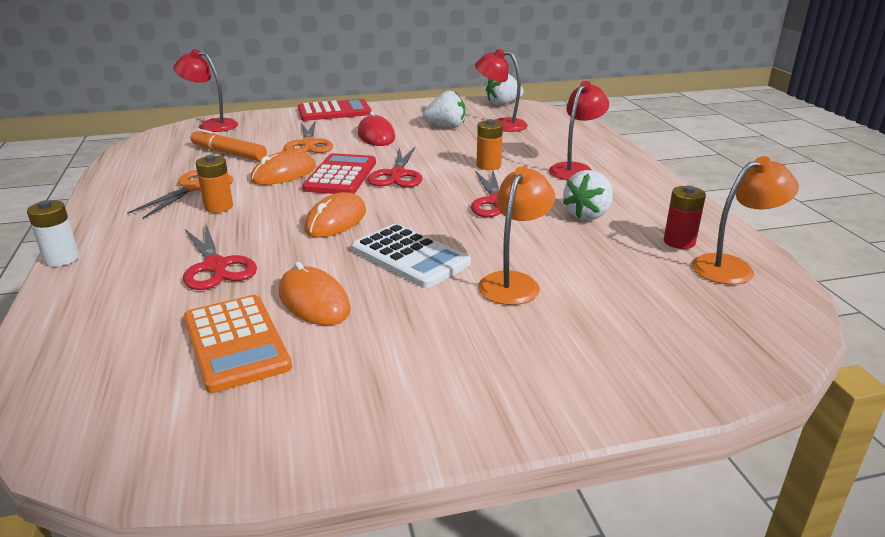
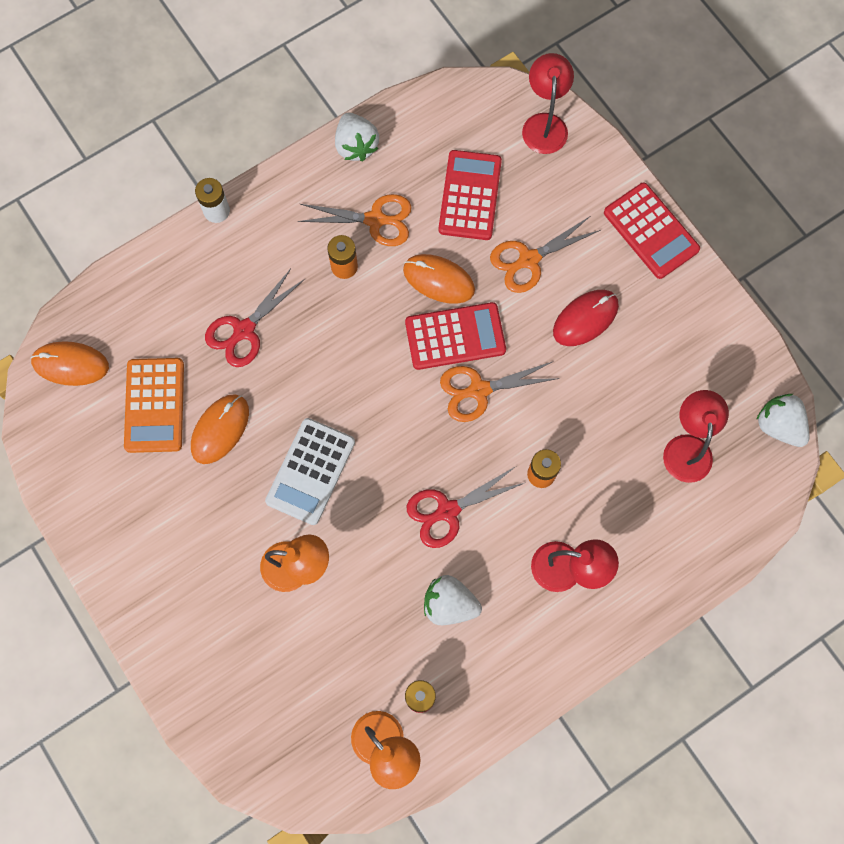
camera: 70 degrees right, 45 degrees up
(229, 153) = (470, 195): orange marker -> red calculator
(236, 343) = (154, 405): orange calculator -> orange calculator turned 45 degrees counterclockwise
(336, 220) = (354, 381): orange mouse -> orange mouse (70, 364)
(397, 175) = (478, 390): red scissors -> orange scissors
(446, 127) = (651, 385): white strawberry -> white strawberry (356, 146)

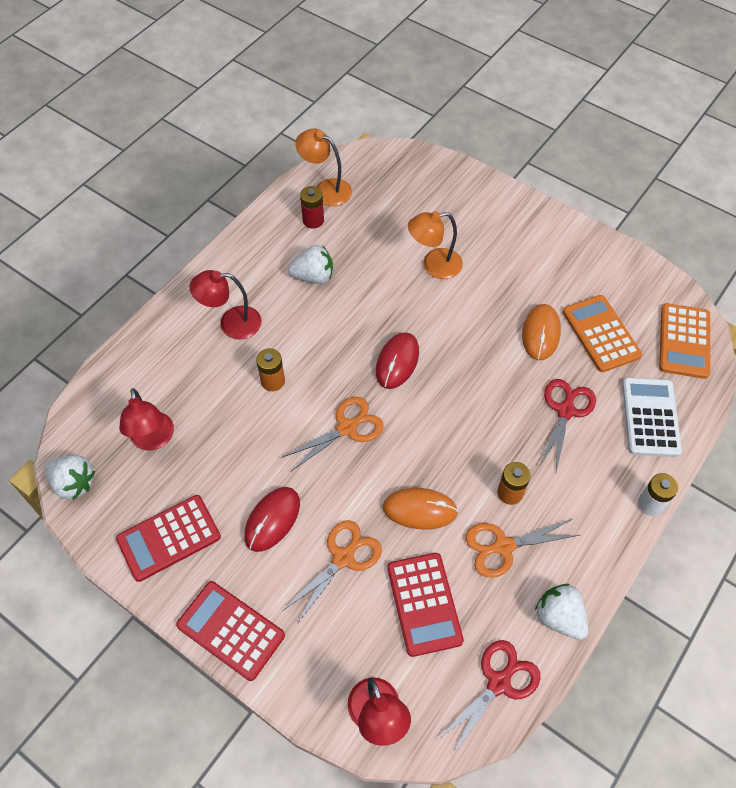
camera: 160 degrees right, 15 degrees down
(70, 364) = (684, 341): orange mouse -> orange calculator
(310, 471) = (456, 327): white calculator -> white calculator (650, 417)
(395, 450) = (397, 362): none -> red mouse
(447, 511) = (338, 333): red scissors -> red scissors (499, 682)
(455, 336) = (384, 465): red calculator -> red calculator (169, 538)

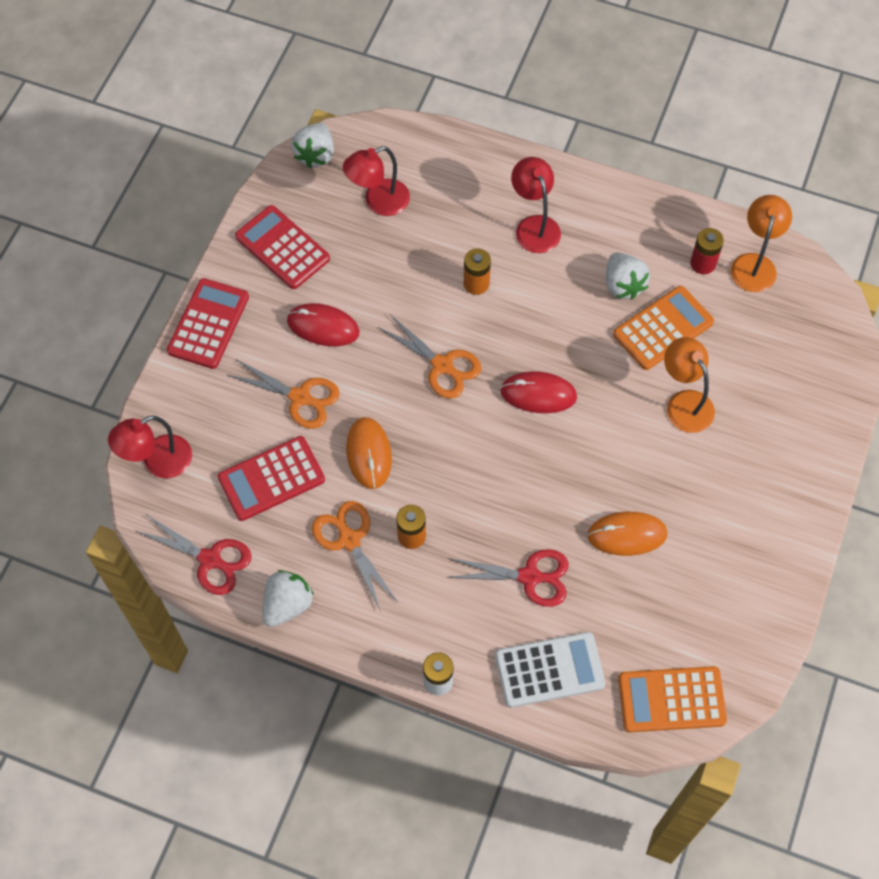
camera: 75 degrees right, 5 degrees up
(601, 334) = (649, 601): orange calculator -> orange calculator (663, 328)

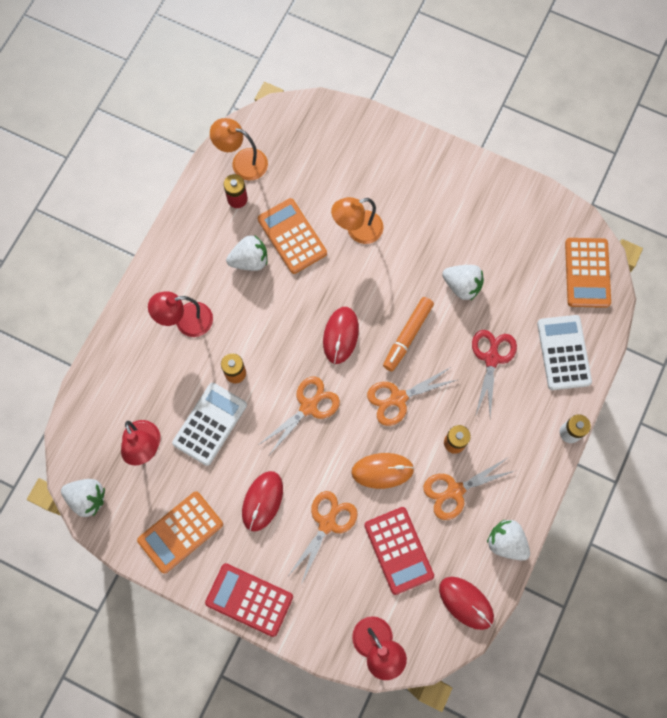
camera: 85 degrees left, 10 degrees up
(210, 560) = (466, 603): red scissors -> red mouse
(282, 248) = (180, 532): red calculator -> orange calculator
(411, 264) = (210, 424): none -> white calculator
(463, 465) = (398, 398): none -> orange scissors
(548, 472) = (407, 336): none -> orange marker
(627, 535) = (462, 286): orange mouse -> white strawberry

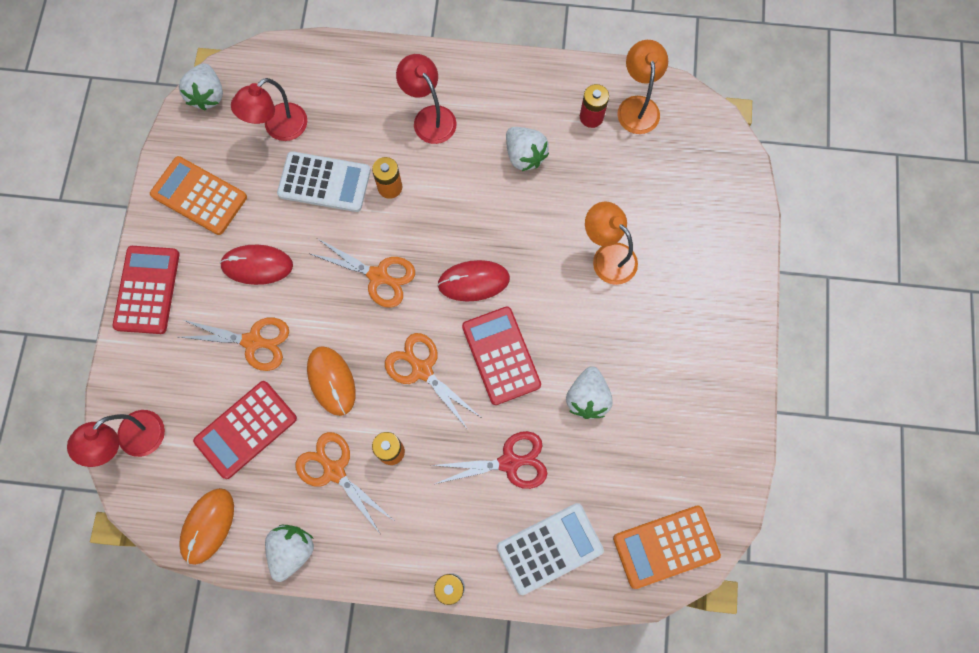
camera: 70 degrees right, 0 degrees up
(292, 236) = (571, 189): orange calculator -> none
(407, 336) = (501, 355): orange marker -> red calculator
(466, 603) = (208, 526): red mouse -> orange mouse

